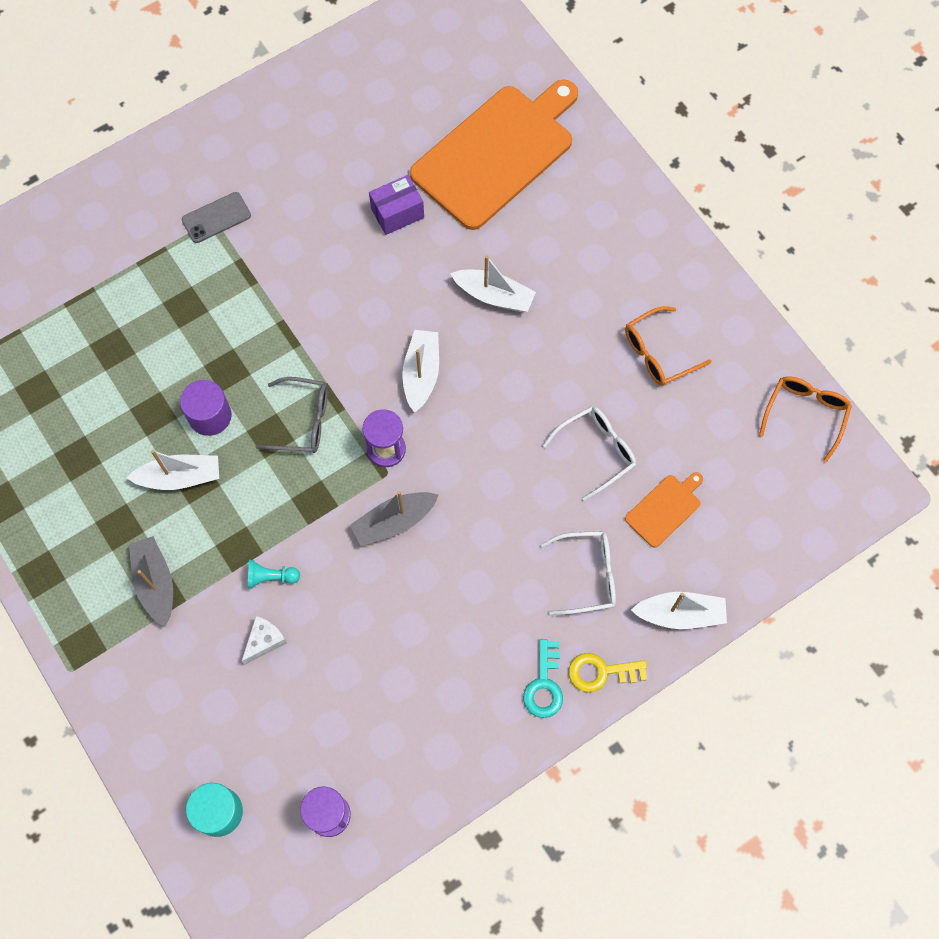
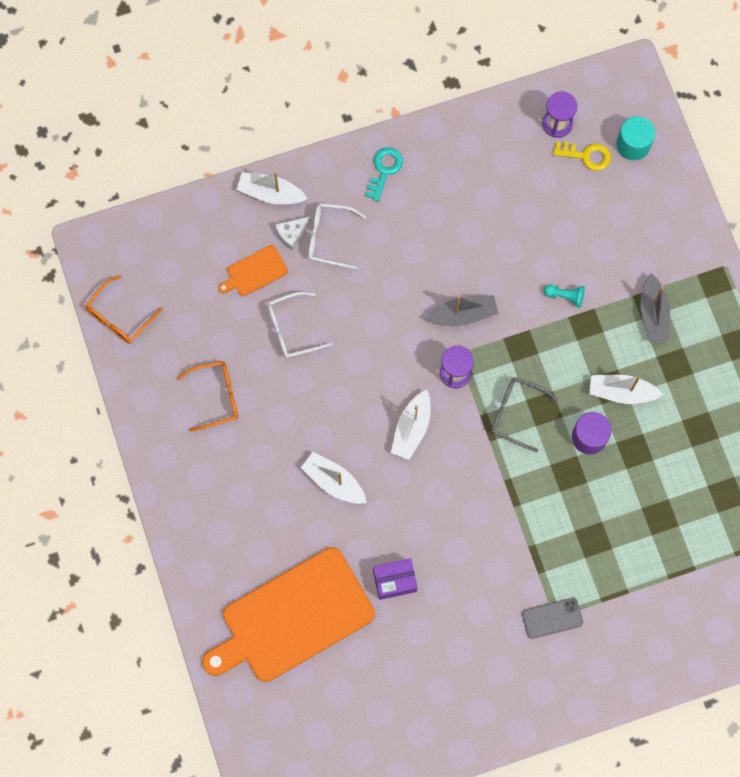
camera: 165 degrees left, 5 degrees up
(264, 641) = (579, 251): white cheese -> white cheese (291, 234)
(601, 672) = (341, 168): yellow key -> yellow key (586, 156)

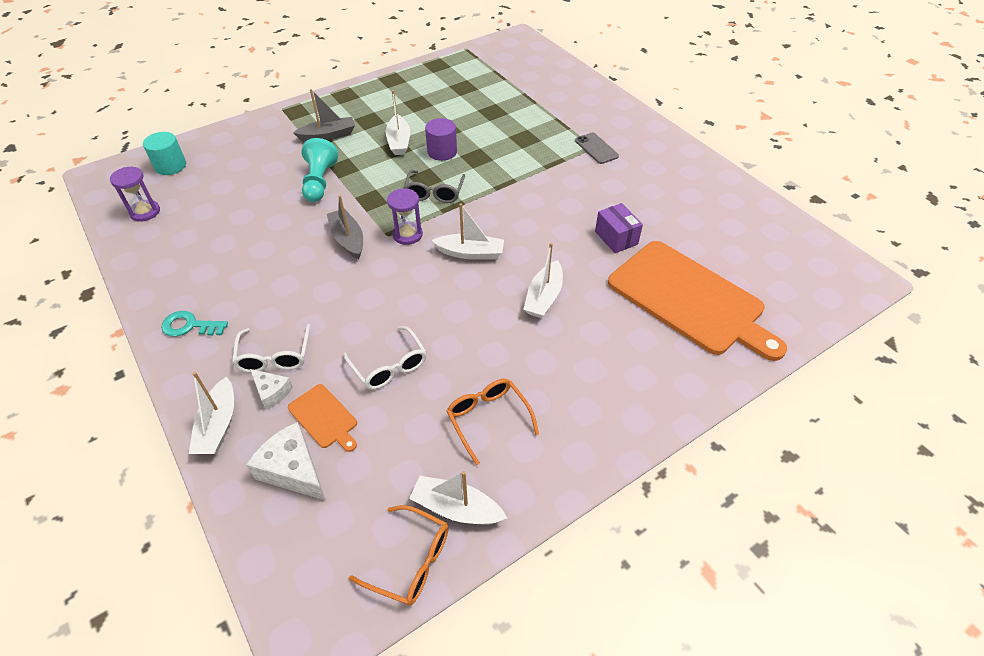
camera: 105 degrees left, 25 degrees down
(148, 355) = (456, 508): none -> white boat
(214, 245) = (293, 470): none -> white cheese
(565, 296) = (319, 182): turquoise pawn -> turquoise pawn, size x1.81
(586, 156) = (180, 190): yellow key -> none

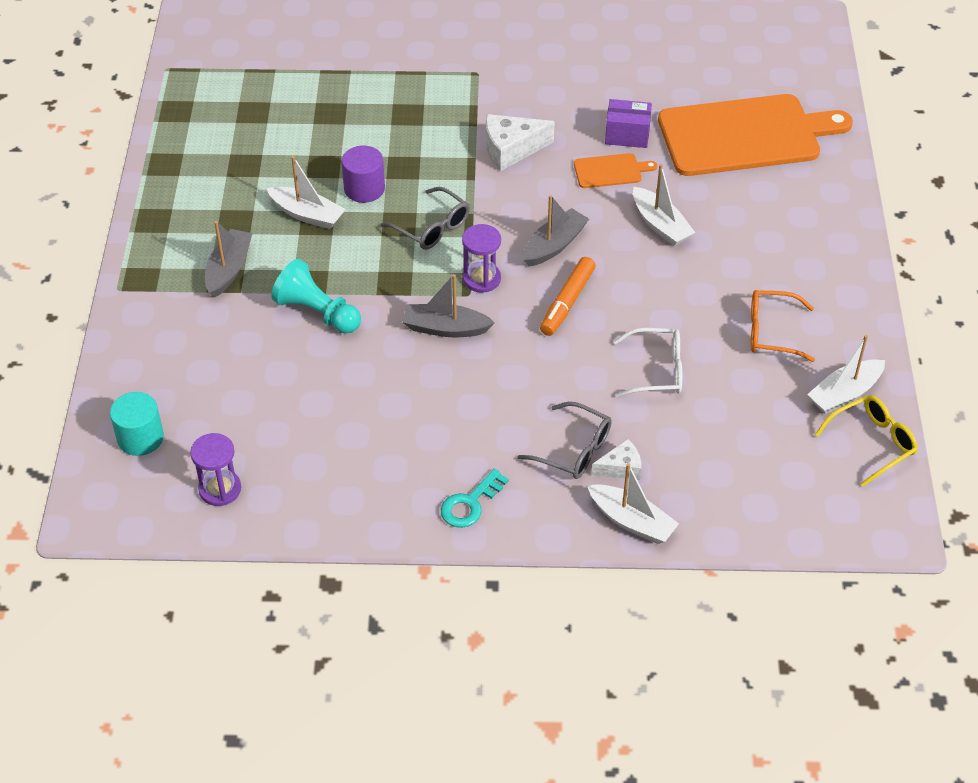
camera: 55 degrees left, 0 degrees up
(274, 356) = (573, 449): white glasses -> grey glasses
(293, 470) = (726, 484): white cheese -> white cheese (511, 149)
(324, 417) = (683, 441): orange cutting board -> orange cutting board (610, 171)
(410, 561) = (872, 443): orange glasses -> yellow glasses
(420, 285) = (567, 302): none -> orange marker
(470, 253) = (554, 245): white boat -> grey boat
(596, 148) = (481, 72): grey phone -> none

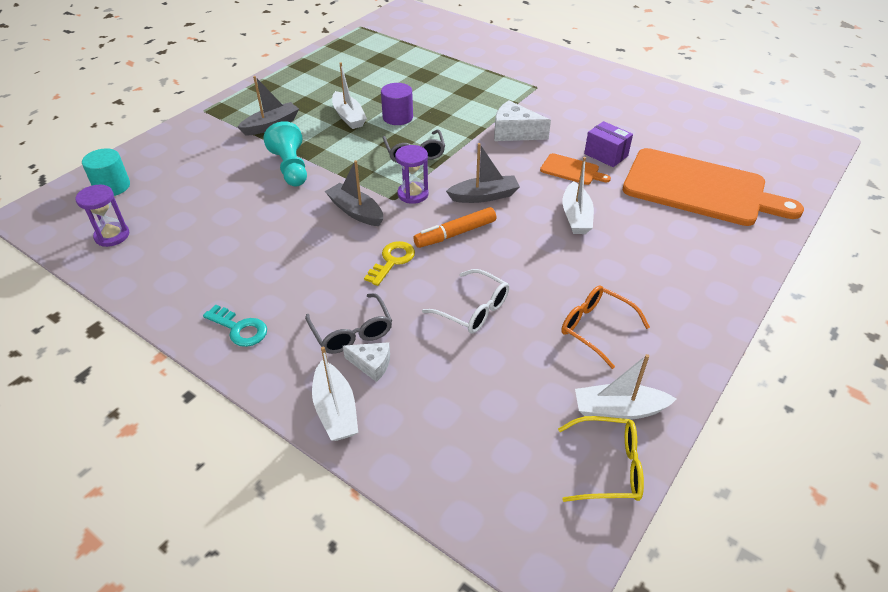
camera: 35 degrees right, 5 degrees down
(470, 503) = (239, 329): turquoise key -> turquoise key turned 135 degrees counterclockwise
(537, 362) = (392, 261): none -> yellow key

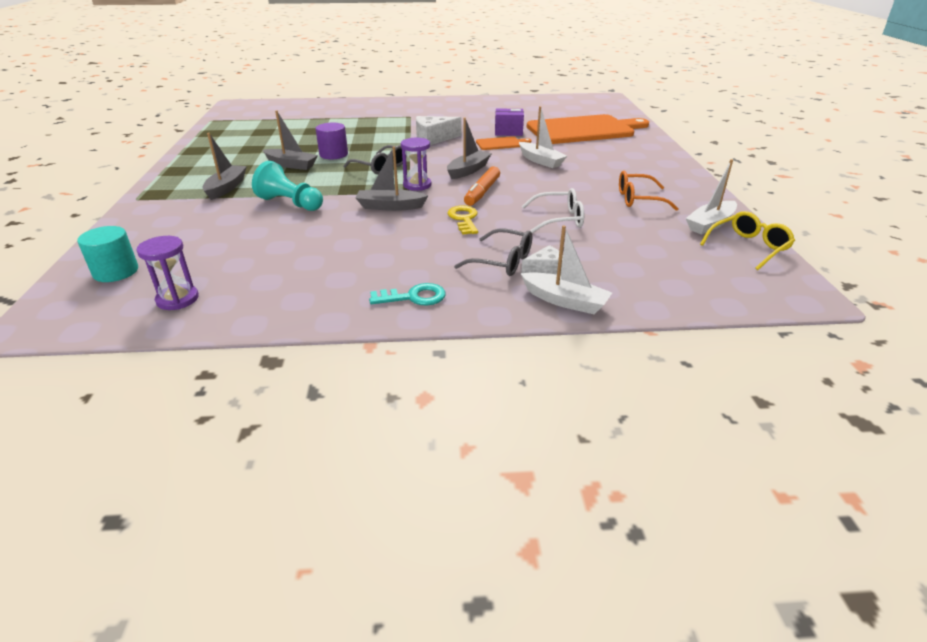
camera: 40 degrees left, 10 degrees down
(349, 117) = (291, 165): white boat -> grey boat

